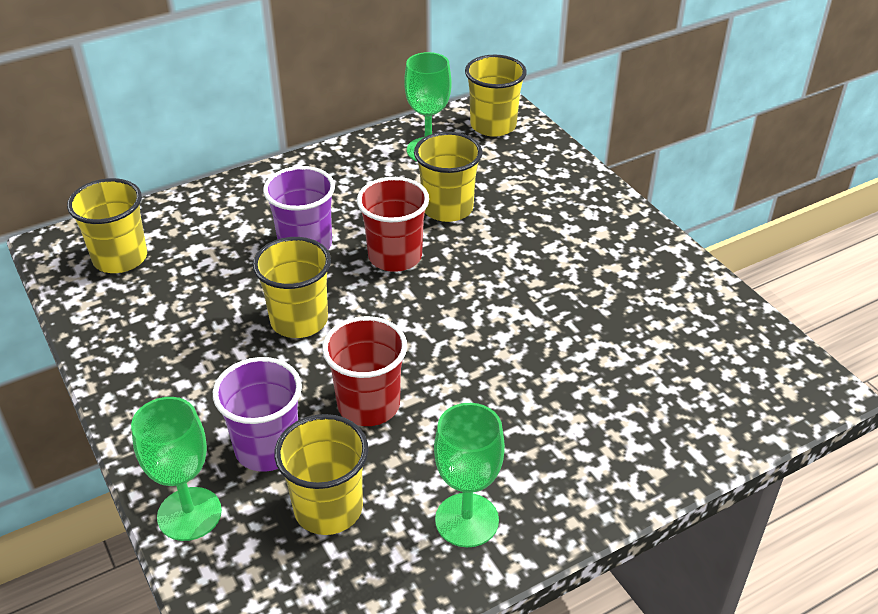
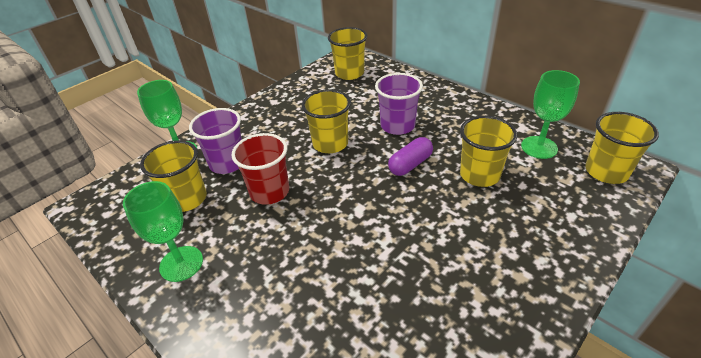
camera: 75 degrees right, 0 degrees up
(395, 256) = (410, 164): red cup -> purple capsule

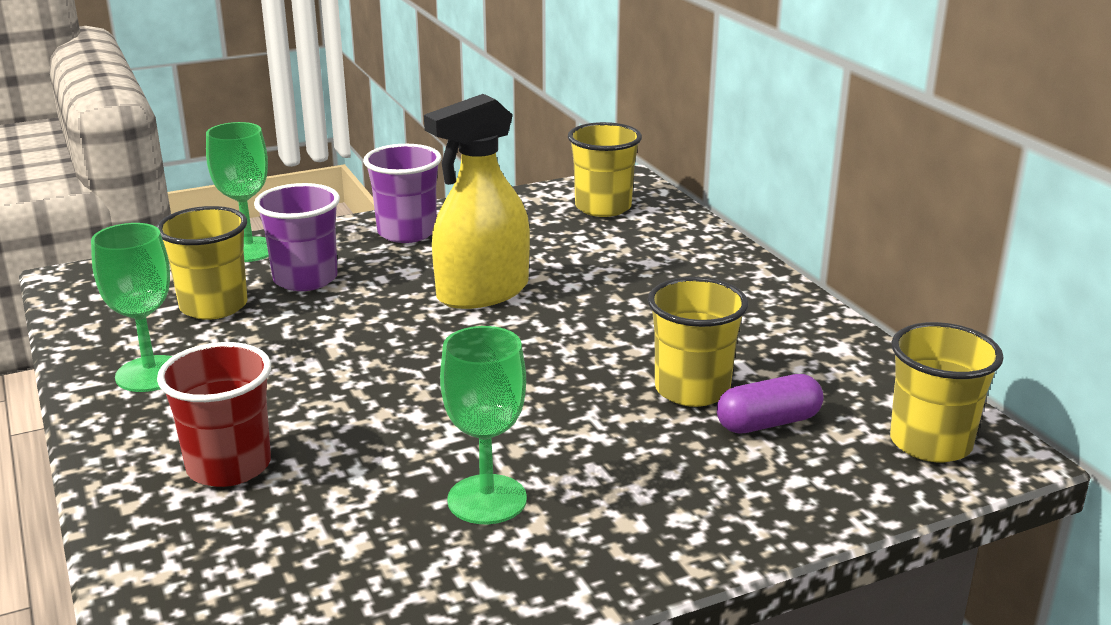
camera: 20 degrees right, 15 degrees down
(269, 192) = (337, 327): red cup -> red cup (229, 466)
(330, 143) = (482, 292): yellow cup -> yellow spray bottle
(397, 126) = (616, 295): purple cup -> purple cup (407, 232)
(410, 164) = (587, 348): purple capsule -> purple capsule (768, 423)
(539, 147) = (840, 381): green goblet -> green goblet (487, 499)

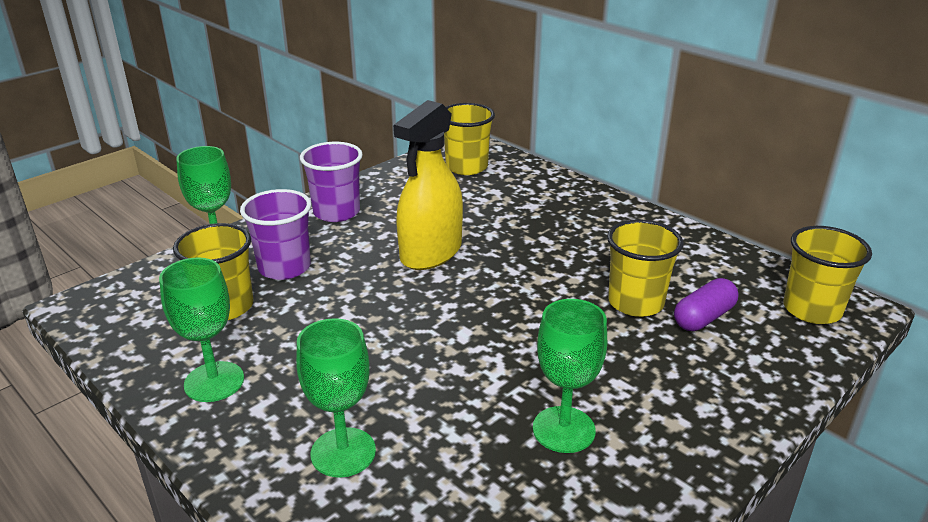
camera: 20 degrees left, 5 degrees up
(229, 466) = (343, 452): red cup -> green goblet

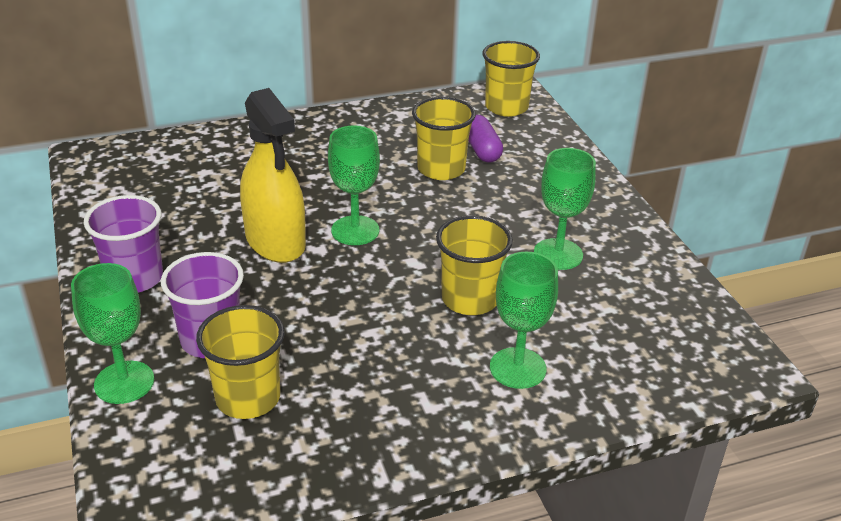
camera: 65 degrees left, 5 degrees up
(214, 382) = (371, 428): green goblet -> green goblet (355, 230)
(466, 167) = (137, 171): yellow cup -> yellow cup (470, 299)

